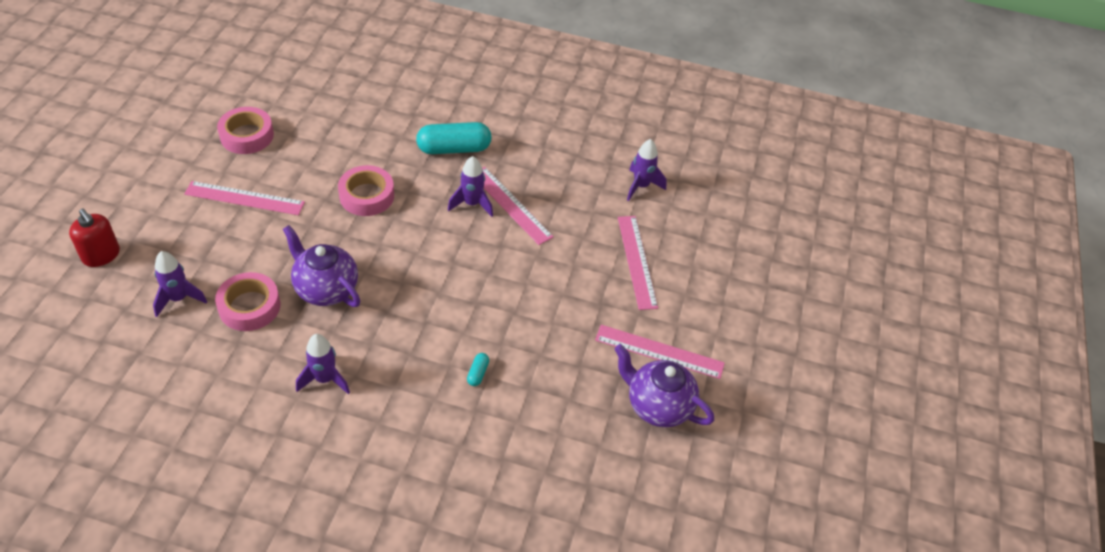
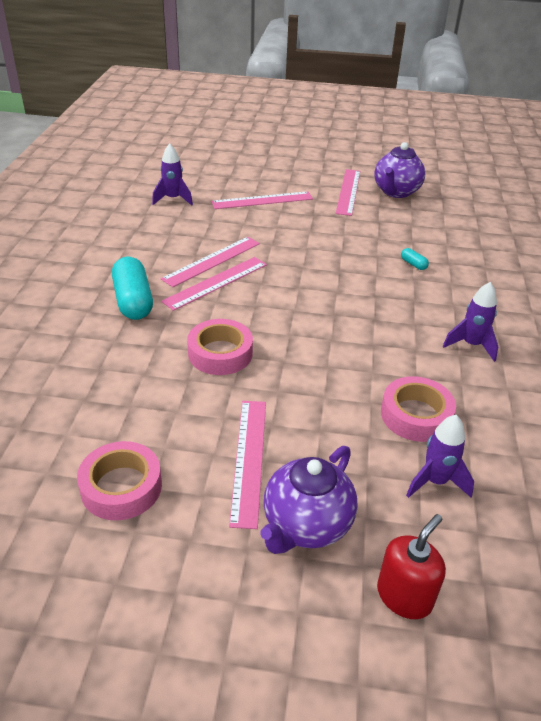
camera: 95 degrees left, 10 degrees down
(326, 289) = (365, 362): purple teapot -> purple teapot (306, 525)
(472, 204) = (216, 282): purple rocket -> pink ruler
(478, 373) = (413, 264): turquoise capsule -> turquoise capsule turned 45 degrees clockwise

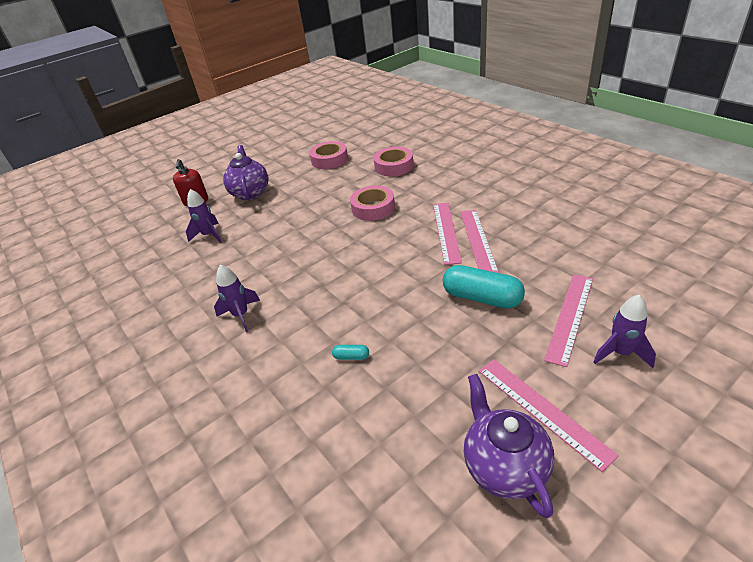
camera: 140 degrees right, 0 degrees up
(133, 301) = (460, 194): turquoise capsule -> turquoise capsule (482, 298)
(173, 199) = (615, 257): purple rocket -> purple rocket (620, 353)
(249, 459) = (297, 191): pink ruler -> none
(415, 415) = (241, 252): pink tape -> pink tape (394, 166)

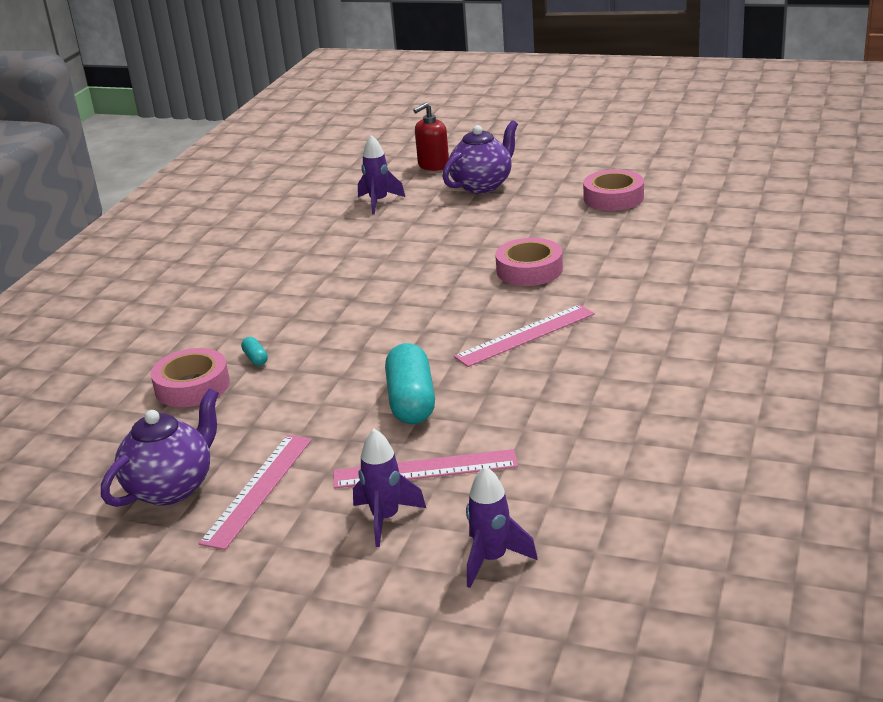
camera: 55 degrees right, 10 degrees down
(241, 315) = (269, 278): purple rocket -> purple rocket (492, 560)
(394, 166) = (647, 245): pink tape -> pink tape (192, 386)
(478, 240) = (527, 362): pink ruler -> none

